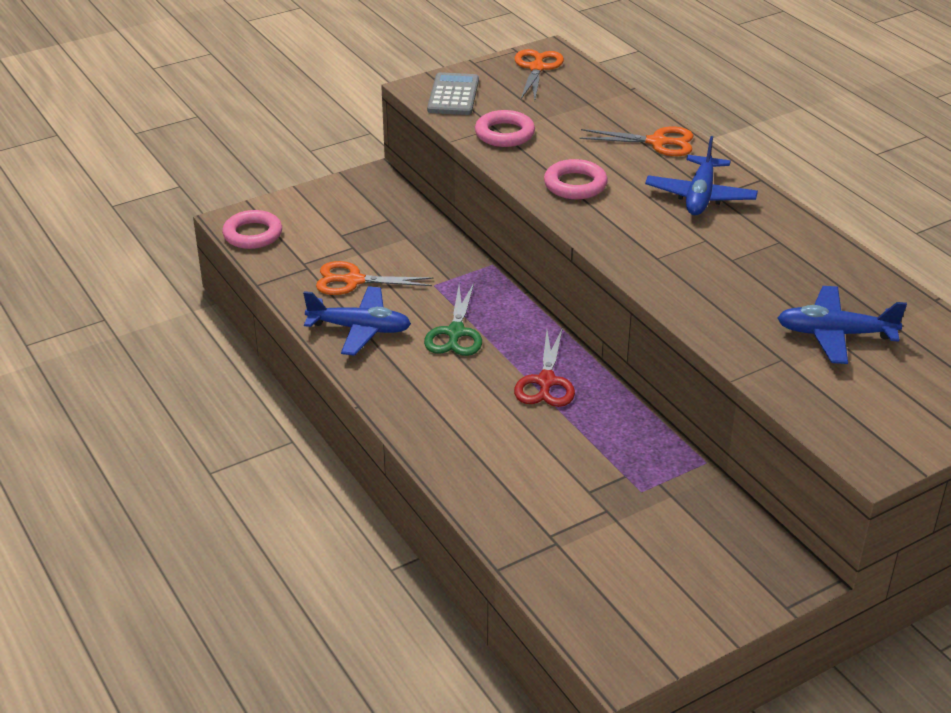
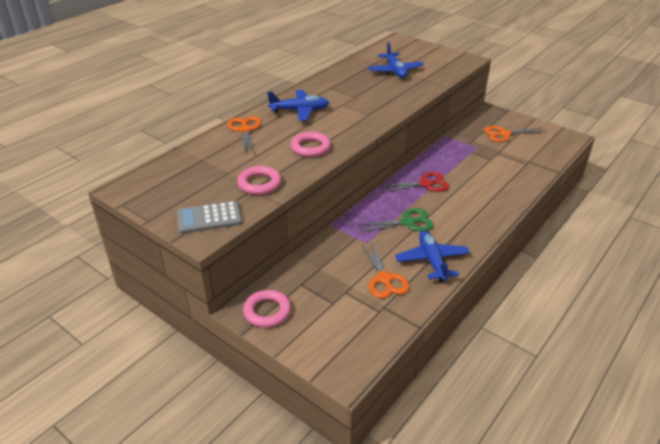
camera: 110 degrees left, 0 degrees up
(253, 234) = (359, 355): pink ring -> pink ring (267, 311)
(537, 68) = (152, 189): orange scissors -> orange scissors (504, 134)

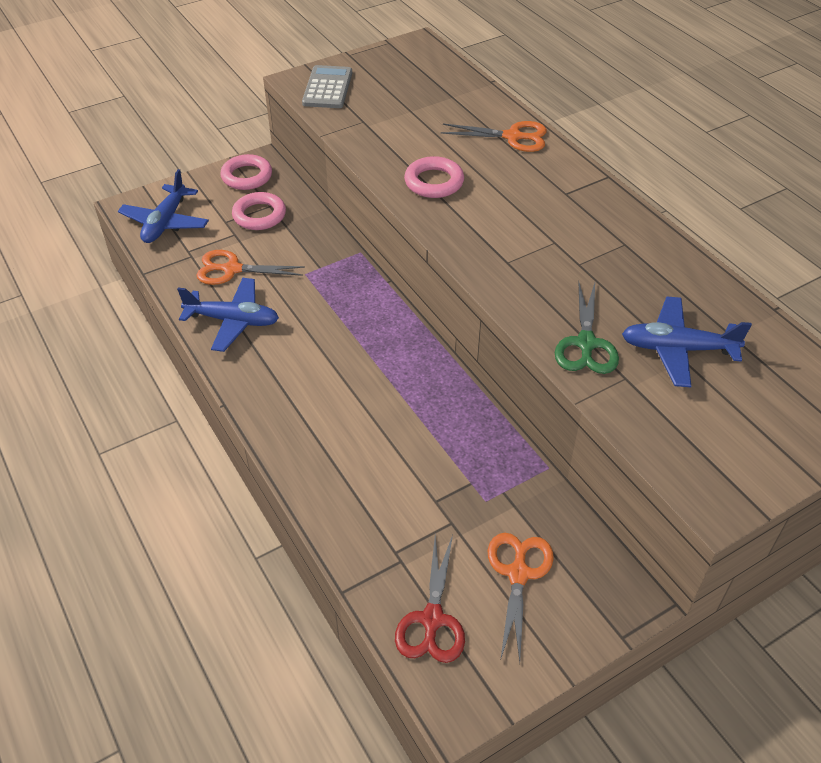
camera: 110 degrees right, 10 degrees up
(259, 184) = (372, 128): pink ring -> pink ring (259, 215)
(300, 111) = (551, 194): blue plane -> blue plane (165, 222)
(408, 222) = (321, 325): green scissors -> green scissors (586, 344)
(425, 184) = (401, 378): red scissors -> red scissors (432, 620)

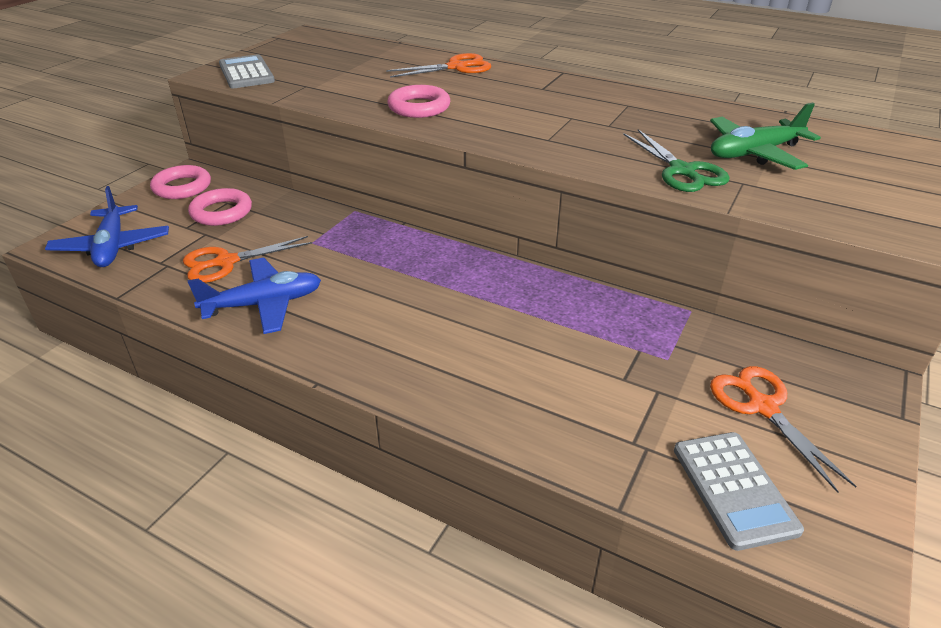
camera: 30 degrees left, 10 degrees down
(432, 620) = (734, 489): red scissors -> grey calculator
(677, 349) = (754, 153): blue plane -> green plane

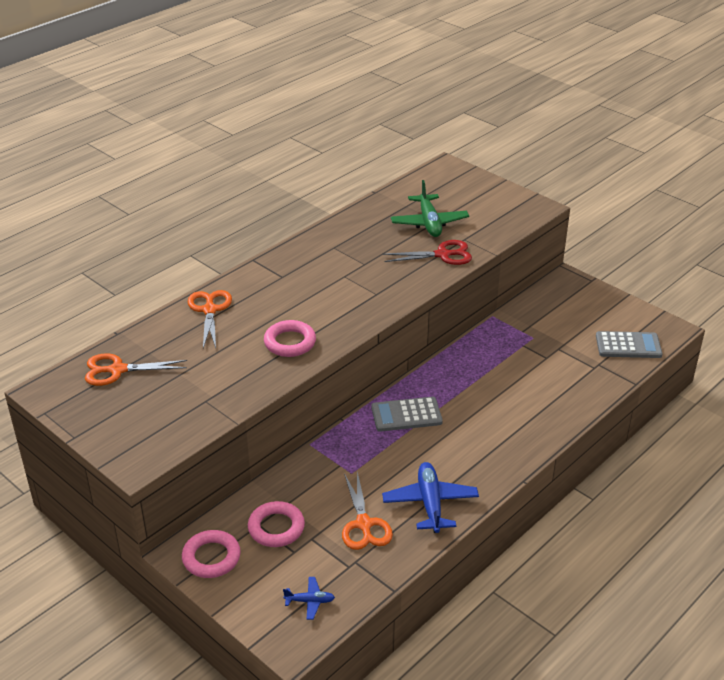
camera: 75 degrees left, 0 degrees up
(112, 246) = (310, 601): blue plane -> blue plane, size x0.51
(246, 73) = (148, 438): grey calculator -> grey calculator (406, 415)
(682, 171) = (443, 255): green scissors -> red scissors
(762, 407) = (577, 318): orange scissors -> orange scissors (117, 370)

